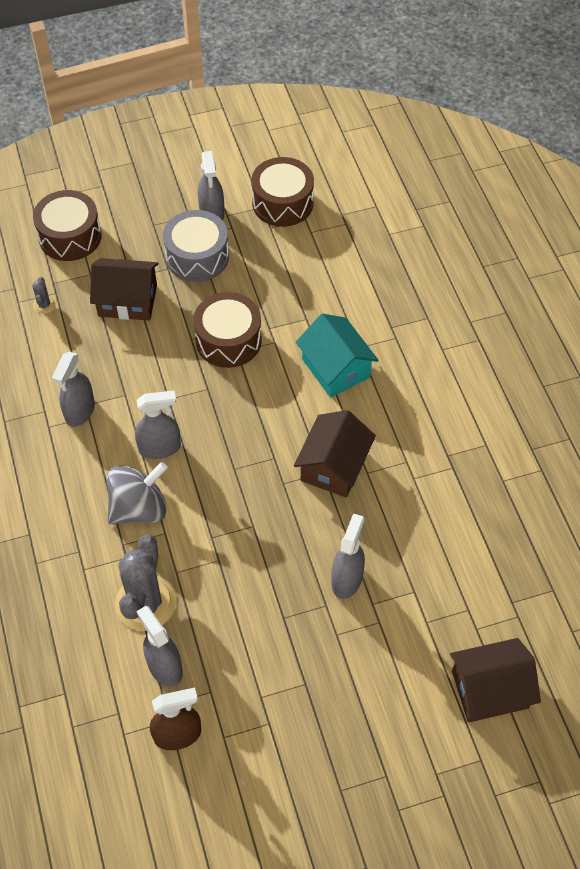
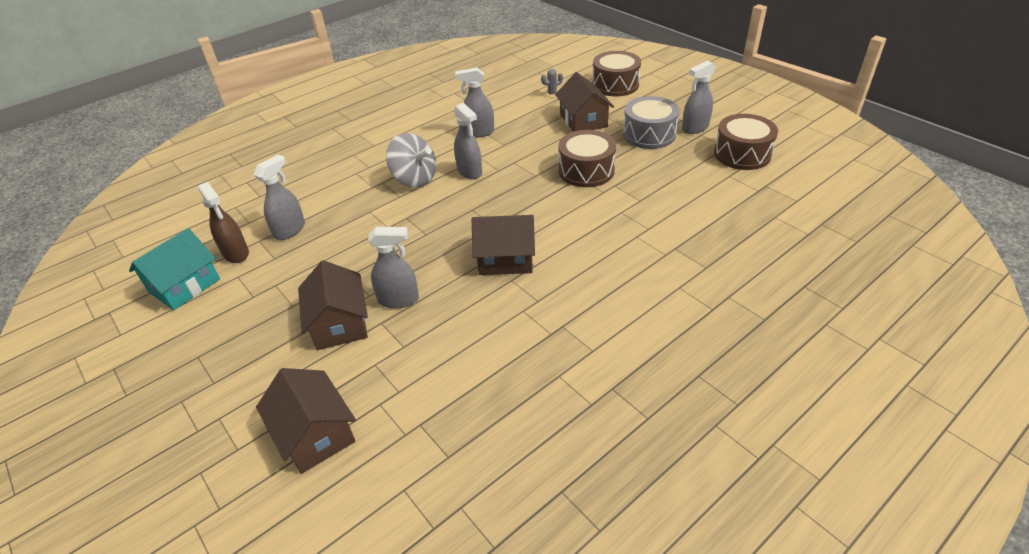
camera: 70 degrees right, 15 degrees down
(145, 603) = (339, 206): grey cactus -> none
(335, 368) = (604, 230): turquoise house -> turquoise house (184, 285)
(356, 642) = (339, 323): none -> brown house

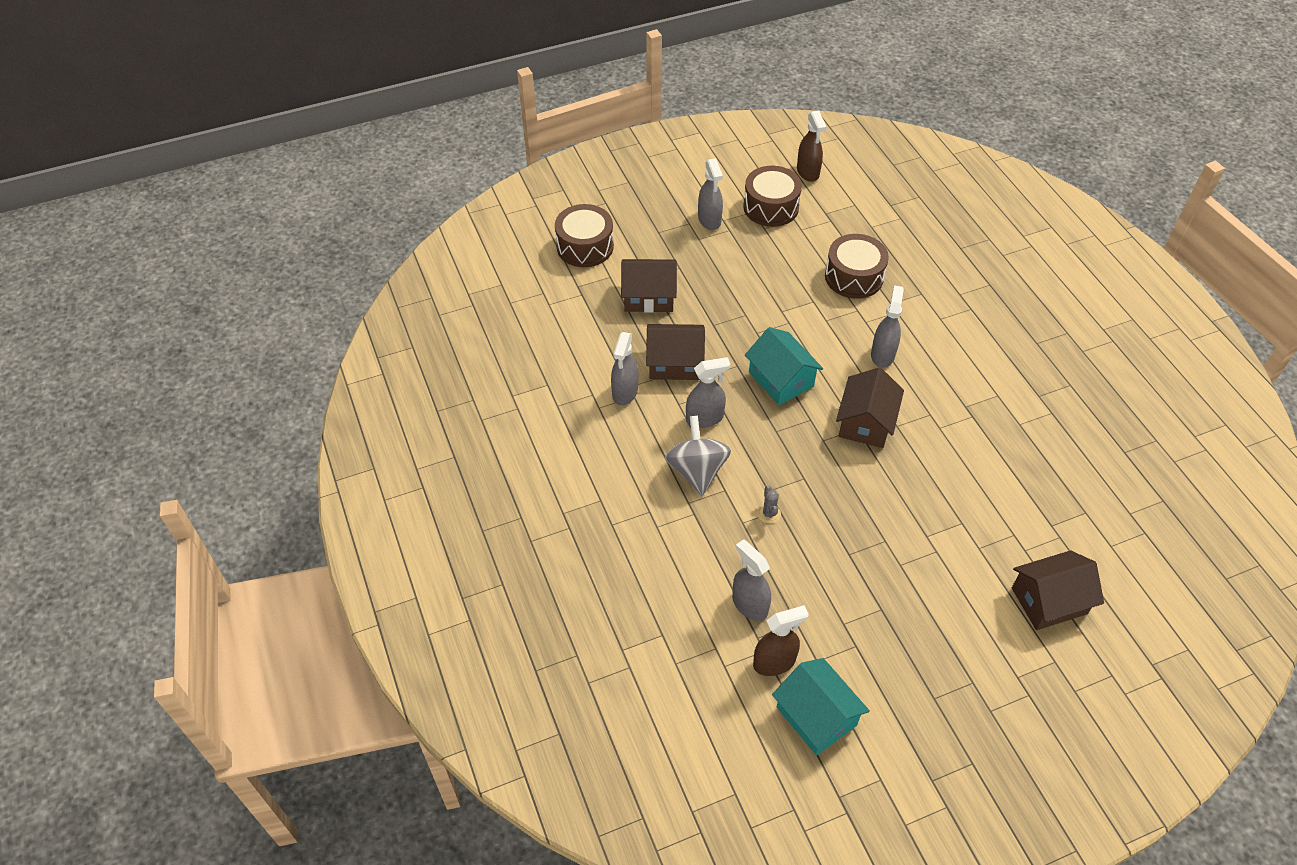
camera: 75 degrees left, 10 degrees up
(339, 323) = (919, 570): brown house -> brown house (674, 363)
(399, 299) = (899, 517): grey spray bottle -> grey spray bottle (882, 354)
(414, 179) = (697, 471): grey spinning top -> grey spinning top turned 60 degrees counterclockwise
(532, 200) = (781, 379): none -> turquoise house
(552, 94) = (573, 305): grey cactus -> grey cactus (769, 514)
(586, 171) = (747, 324): brown drum -> brown drum (854, 277)
(649, 134) = (704, 256): grey drum -> none
(813, 164) = (808, 172): none -> brown spray bottle

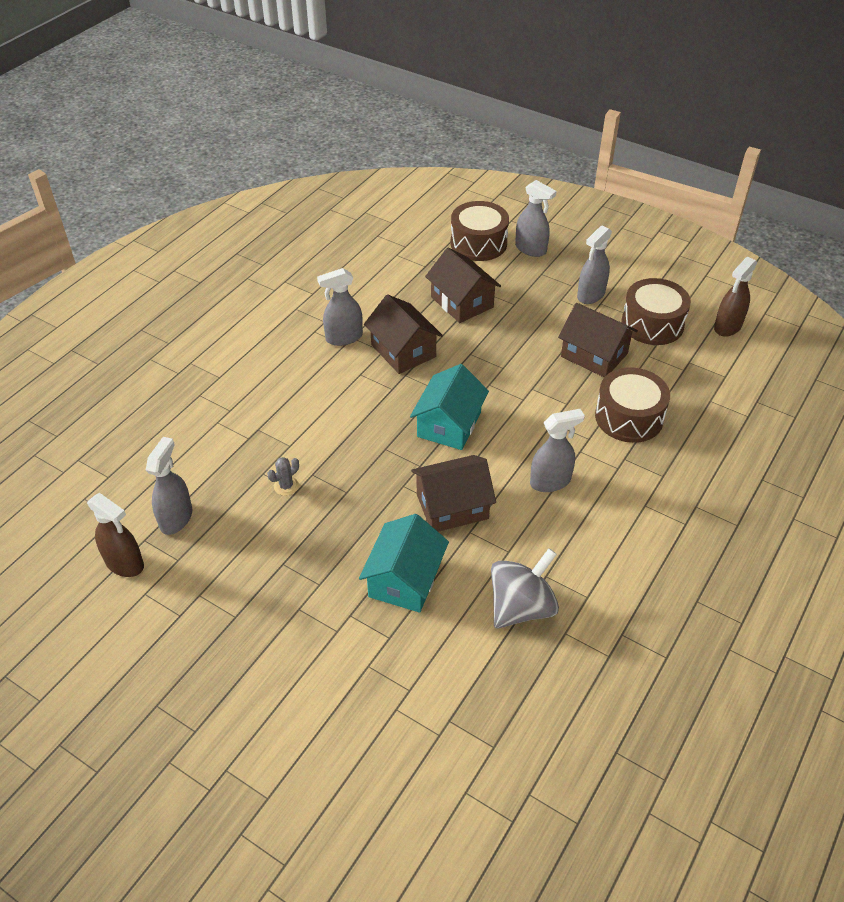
camera: 55 degrees right, 5 degrees down
(697, 471) = (296, 418): grey spinning top -> grey spinning top (521, 607)
(705, 418) = (358, 397): grey spray bottle -> grey spray bottle (531, 249)
(816, 716) = (83, 620): turquoise house -> turquoise house (404, 579)
(1049, 601) = (344, 759): brown house -> brown house (594, 355)

